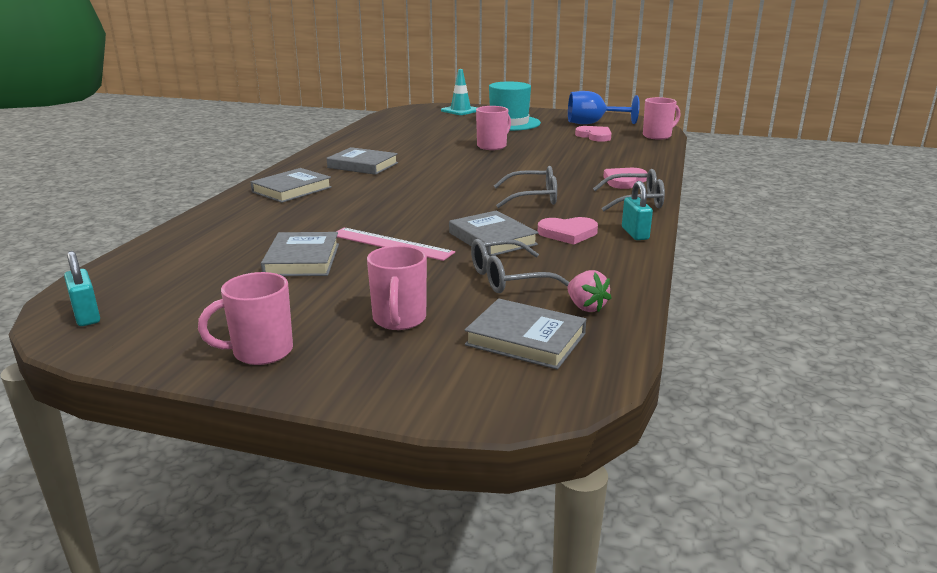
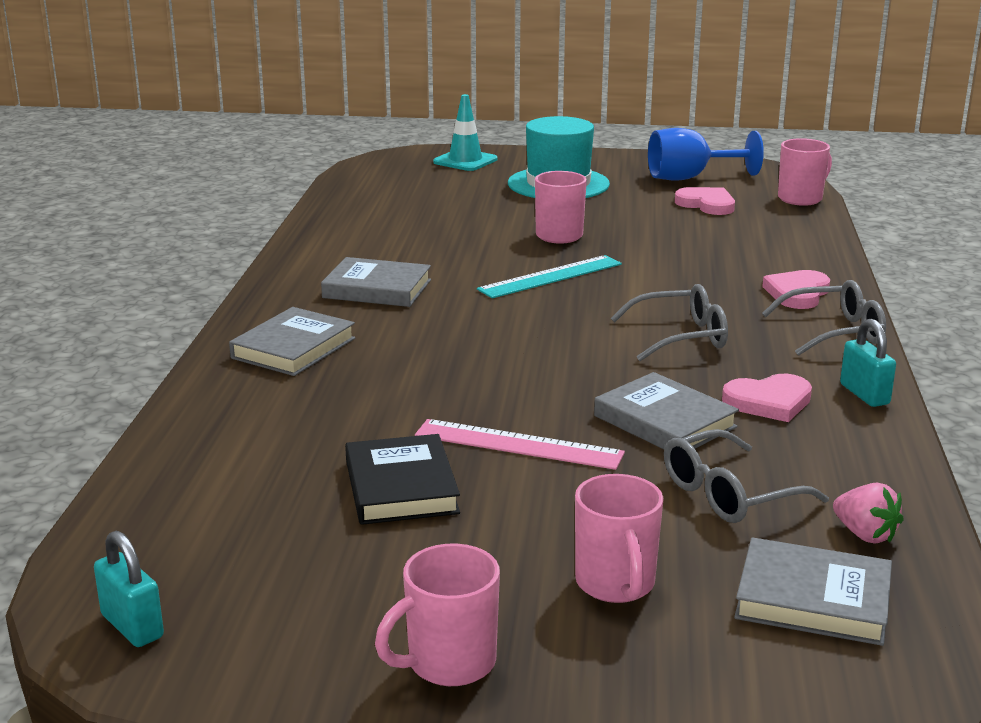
camera: 10 degrees left, 0 degrees up
(302, 260) = (401, 487): grey book -> black book
(472, 165) = (550, 277): none -> turquoise ruler

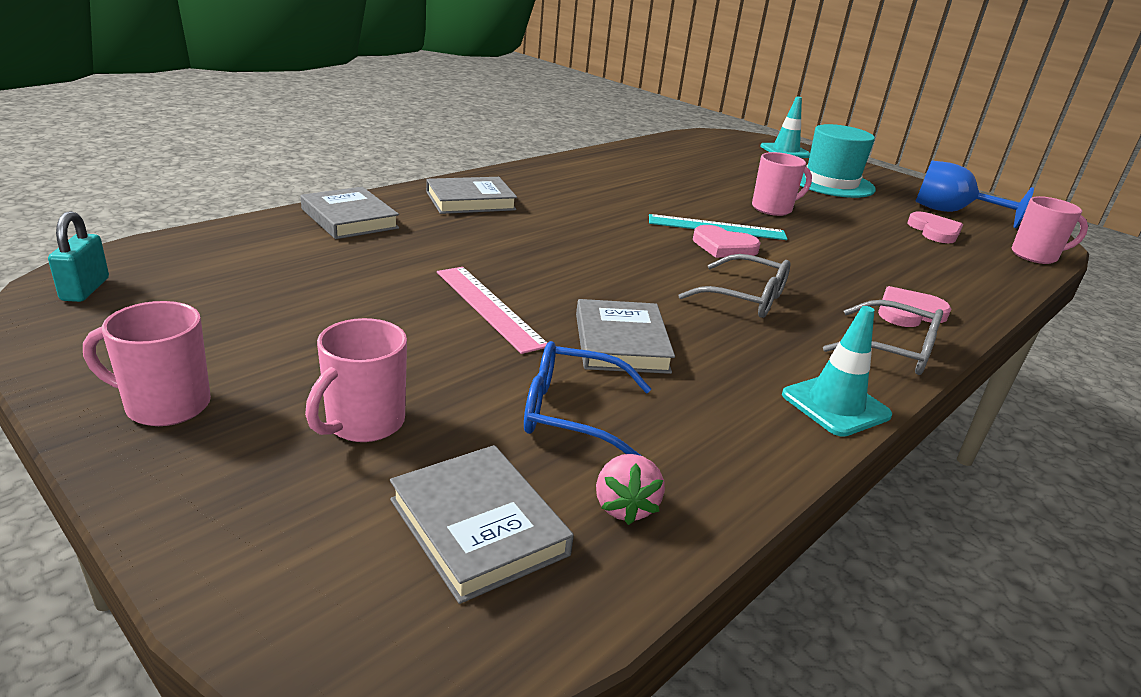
camera: 35 degrees right, 5 degrees up
(377, 289) = (584, 192): grey book -> grey book (349, 219)
(401, 487) = (367, 294): black book -> none
(729, 494) = (571, 413): grey glasses -> blue glasses
(769, 402) = (734, 370): pink heart -> pink heart (723, 246)
(864, 394) = (835, 405): turquoise padlock -> turquoise traffic cone

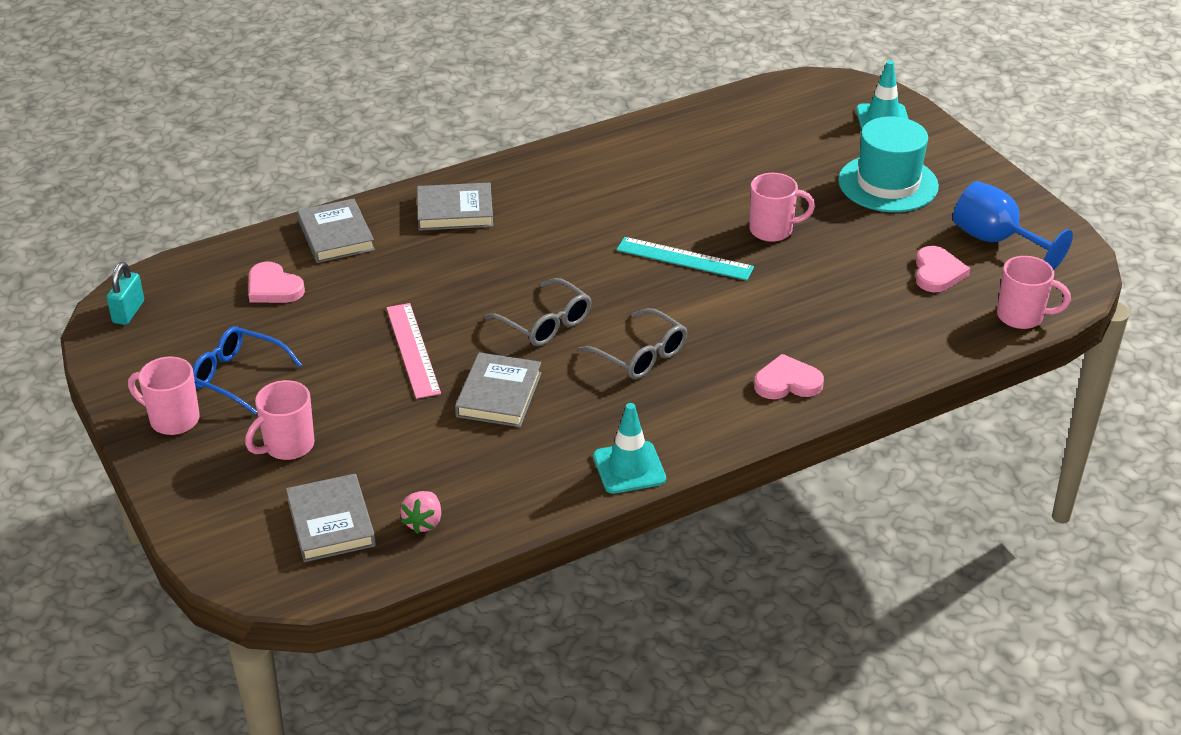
camera: 20 degrees right, 10 degrees up
(571, 413) = (426, 453): blue glasses -> blue glasses (238, 377)
(723, 246) = (671, 287): pink heart -> pink heart (273, 287)
(893, 351) = (729, 423): grey glasses -> grey glasses (546, 323)

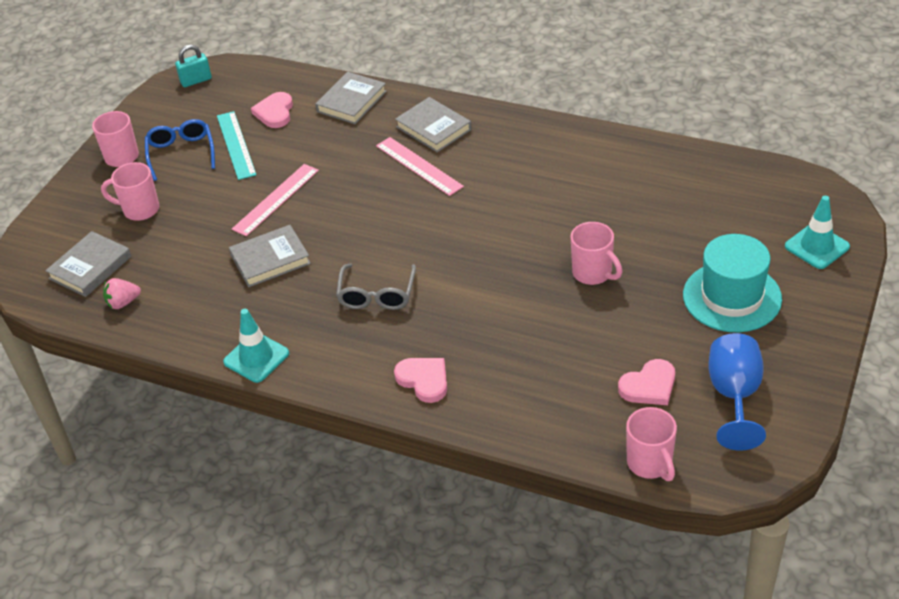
camera: 55 degrees right, 5 degrees up
(496, 245) = (419, 166): none -> pink ruler
(546, 323) = (363, 235): grey glasses -> none
(684, 259) = (506, 252): turquoise ruler -> turquoise ruler (236, 145)

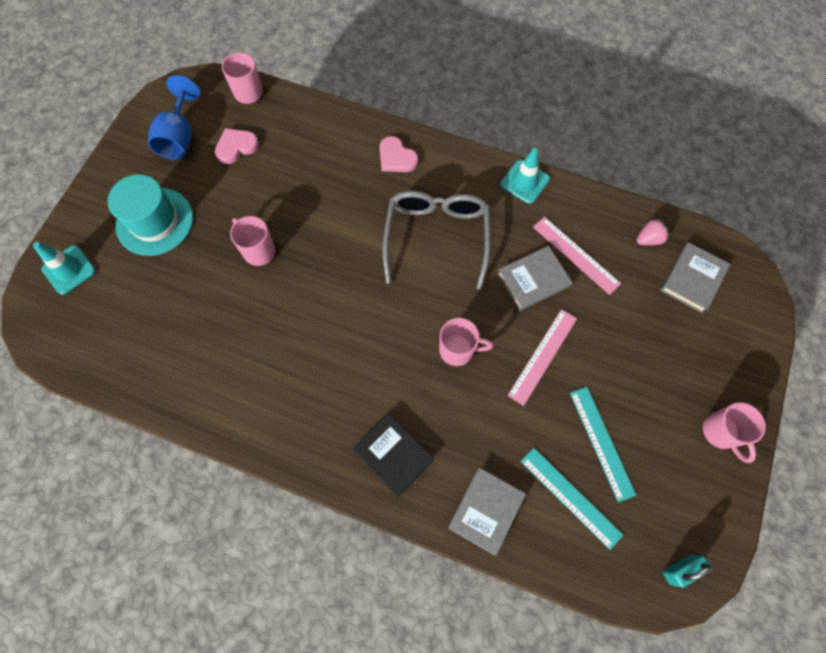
camera: 175 degrees right, 25 degrees up
(140, 210) = (672, 350): pink mug -> pink mug (458, 350)
(181, 153) = (657, 433): blue glasses -> none
(275, 112) = (570, 497): pink heart -> turquoise ruler
(377, 295) = (437, 237): grey glasses -> grey glasses, size x1.64
(419, 166) = (406, 395): pink ruler -> pink ruler (575, 255)
(433, 128) = (393, 455): grey book -> black book

